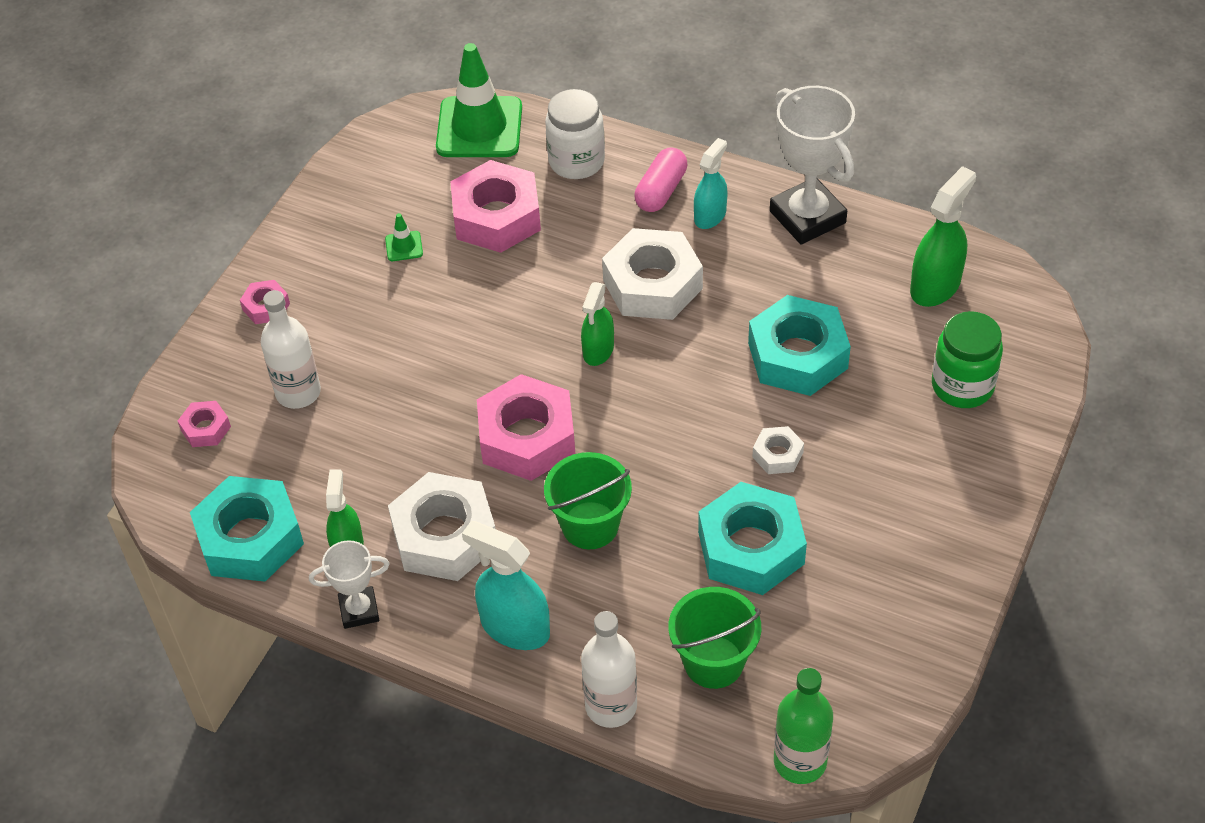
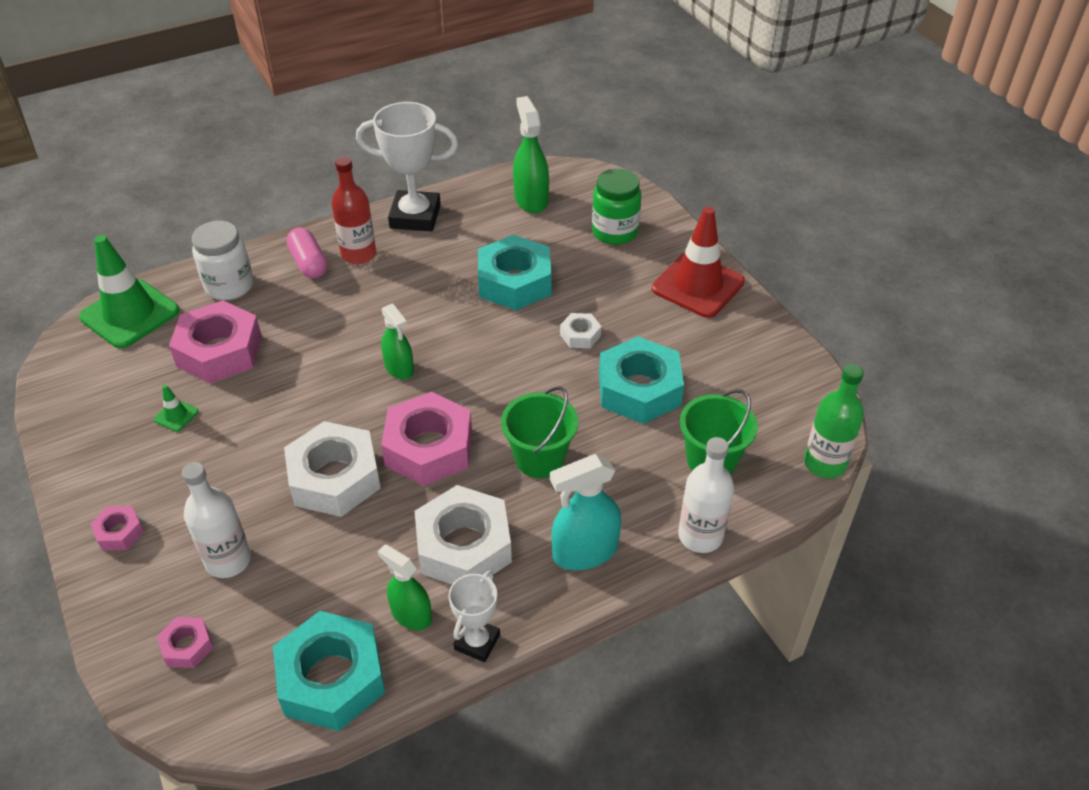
camera: 55 degrees left, 5 degrees down
(652, 284) = (378, 311): white nut -> white nut (334, 478)
(710, 216) = (358, 254): turquoise spray bottle -> red bottle
(955, 507) = (698, 285): none -> red traffic cone

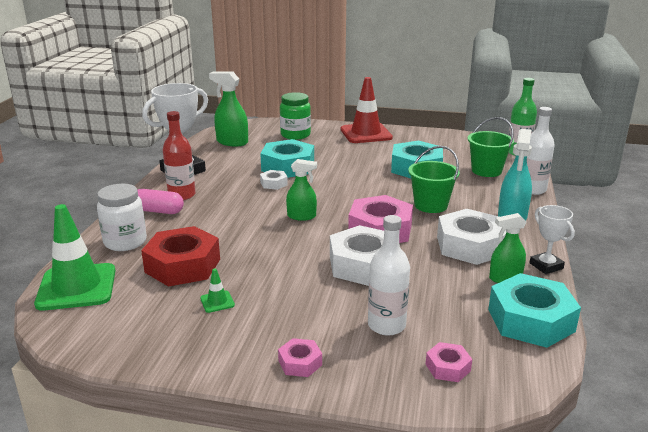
camera: 50 degrees left, 20 degrees down
(219, 351) = (183, 266): pink nut -> red nut
(580, 335) = (356, 166): white nut -> white nut (274, 183)

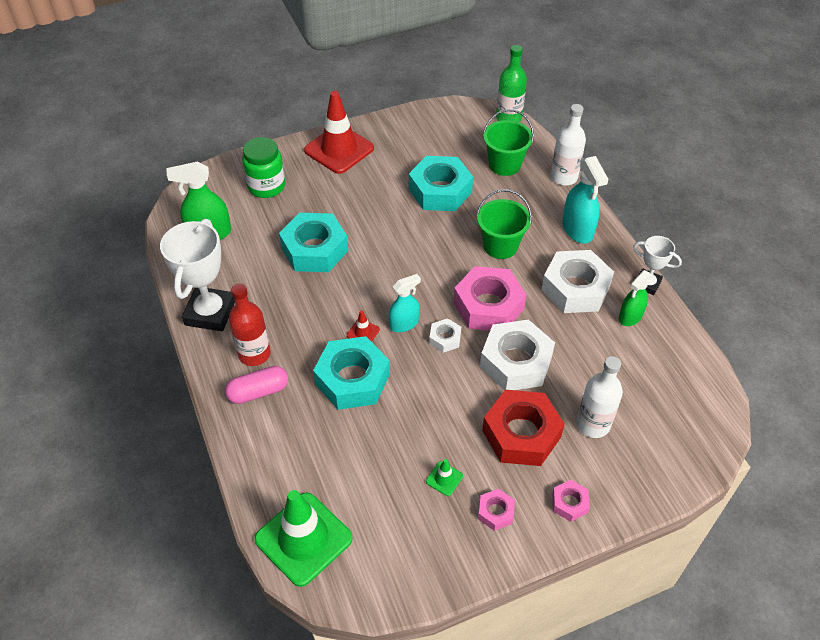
camera: 35 degrees left, 25 degrees up
(125, 242) = (278, 454): white jar -> none
(183, 266) = (368, 453): red nut -> red nut (521, 434)
(266, 210) = (363, 332): none -> red traffic cone
(274, 183) = (328, 286): white nut -> white nut (445, 338)
(301, 216) = (404, 323): green spray bottle -> turquoise spray bottle
(448, 367) = (667, 442): pink nut -> pink nut (495, 512)
(530, 320) = (681, 357): turquoise nut -> turquoise nut (352, 379)

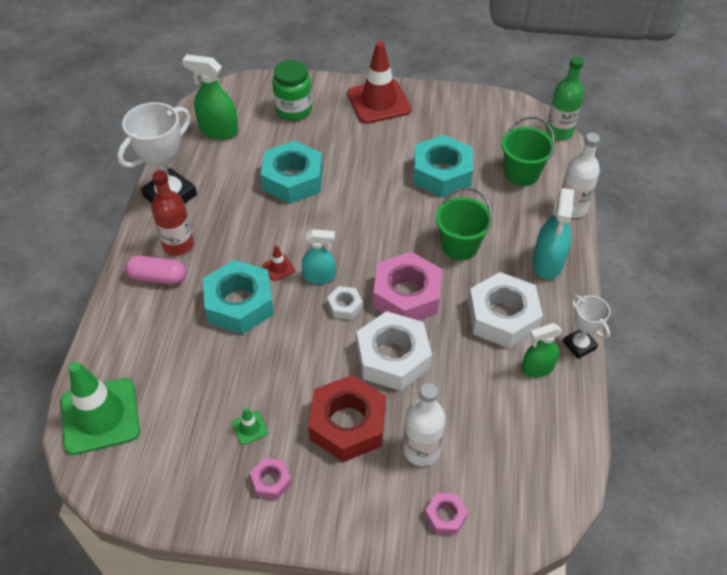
camera: 30 degrees right, 0 degrees up
(569, 503) = (343, 510): pink nut -> pink nut (445, 516)

